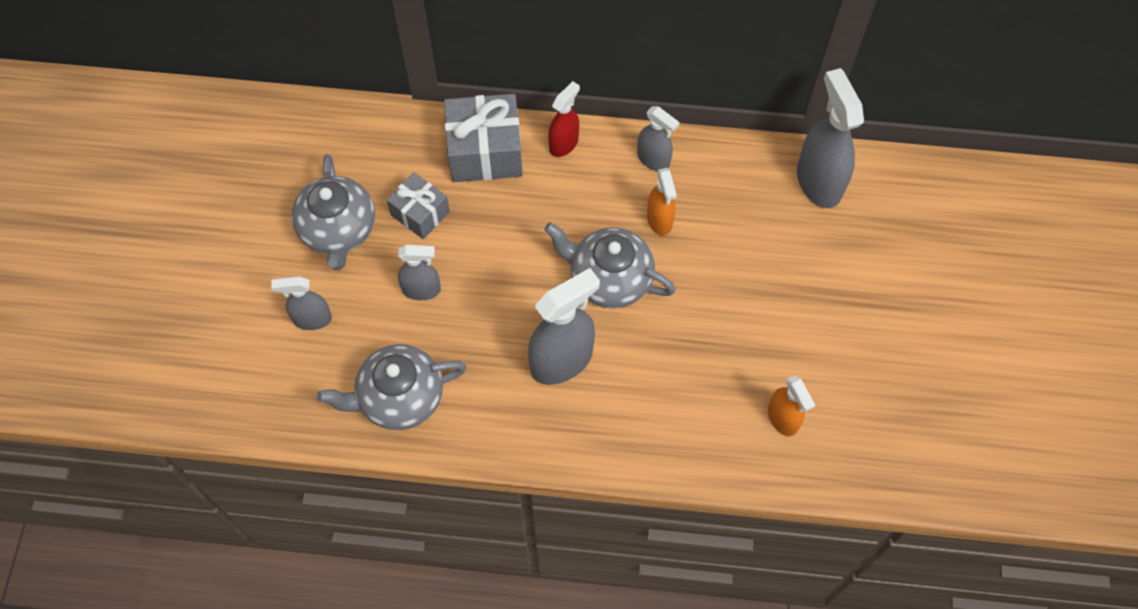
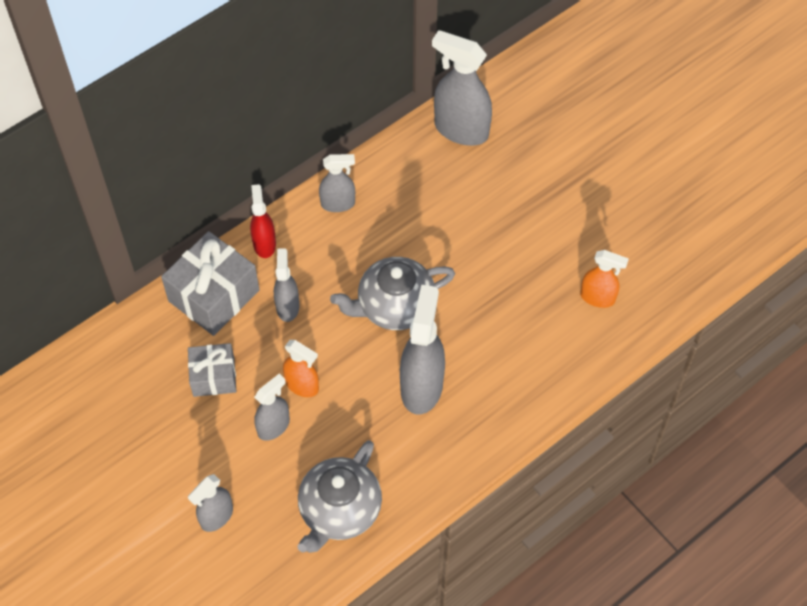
camera: 45 degrees left, 5 degrees down
(338, 230) = (165, 440): grey teapot -> none
(529, 207) = (287, 306): none -> grey spray bottle
(659, 220) = (386, 240): orange spray bottle -> orange spray bottle (302, 385)

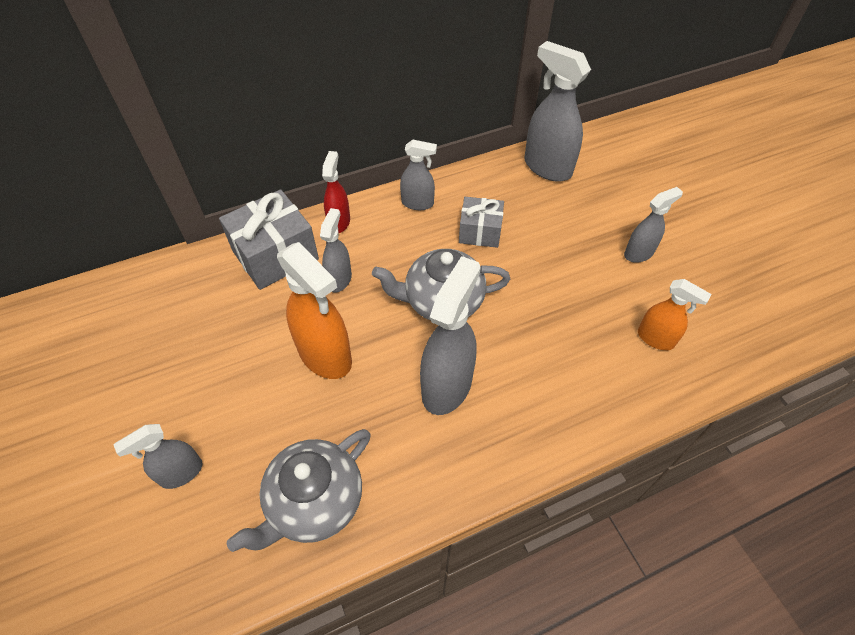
camera: 15 degrees right, 5 degrees down
(214, 377) = (243, 327): grey gift -> grey gift (480, 232)
(274, 426) = (281, 390): grey spray bottle -> grey spray bottle (639, 253)
(302, 385) = (325, 356): orange spray bottle -> orange spray bottle, size x1.73

